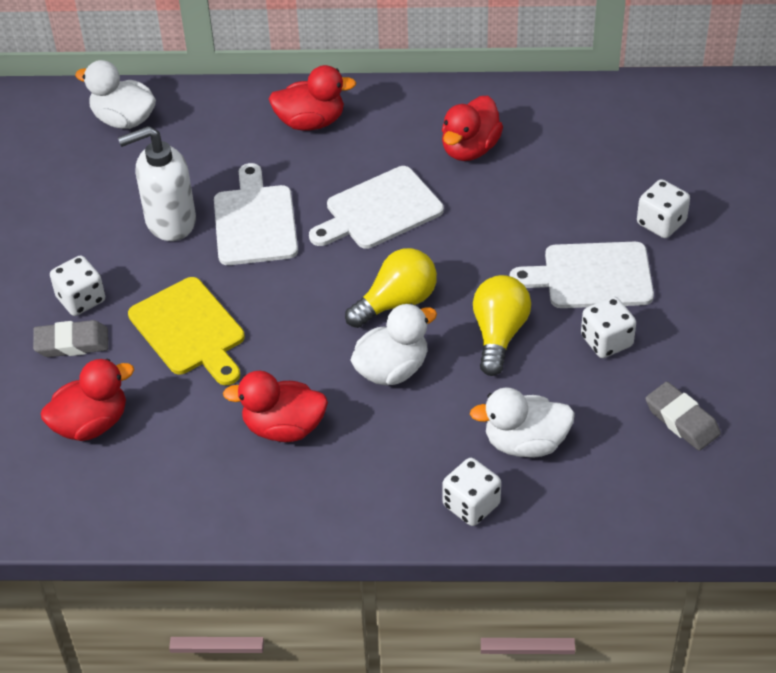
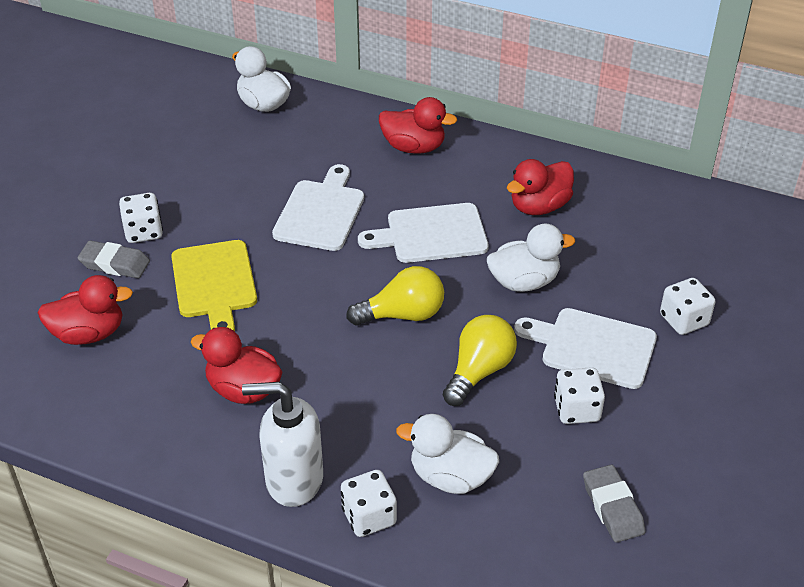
camera: 20 degrees right, 5 degrees down
(170, 221) = (251, 192): white soap dispenser -> white soap dispenser (293, 480)
(392, 369) = (366, 371): white duck -> white duck (524, 282)

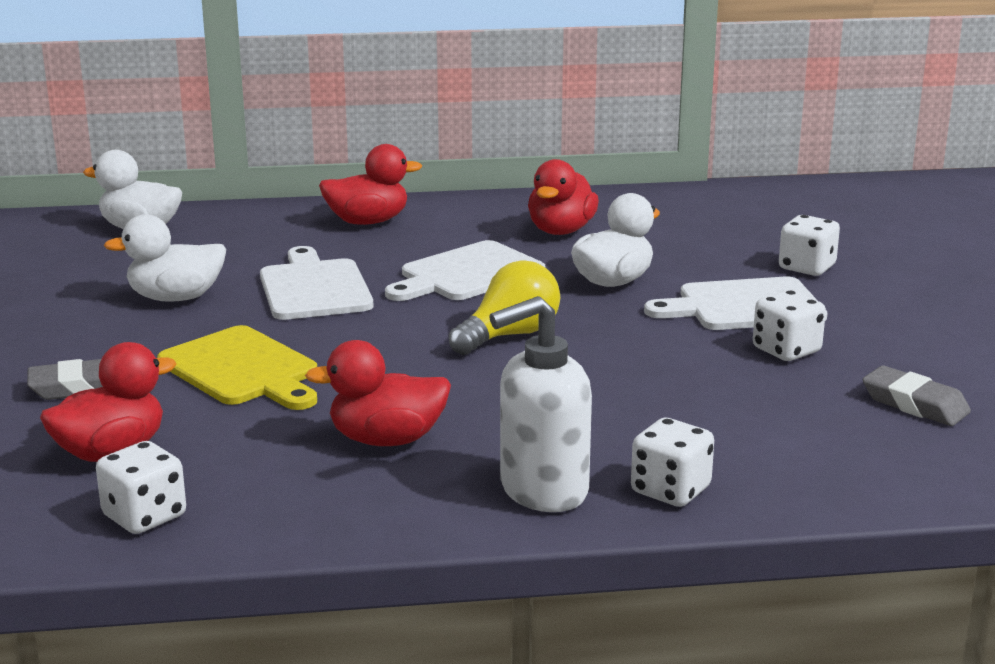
camera: 30 degrees left, 20 degrees down
(143, 232) = (92, 353): white dice -> white dice (144, 516)
(450, 477) = (721, 433): white duck -> white duck (176, 298)
(479, 371) = (649, 352): yellow light bulb -> none

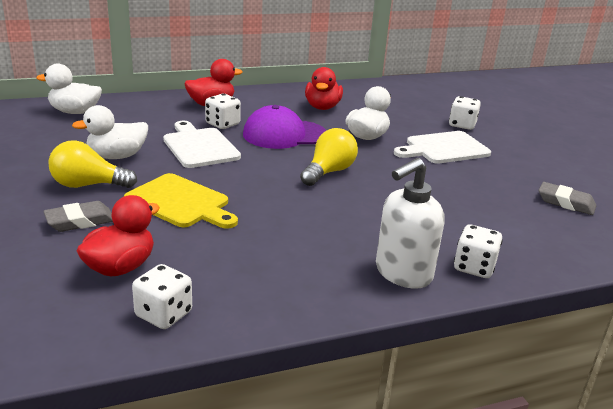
camera: 15 degrees left, 5 degrees up
(114, 338) = (88, 185): none -> yellow light bulb
(387, 440) = (293, 245): red duck -> none
(467, 274) = (284, 135): white cutting board -> purple cap
(786, 350) = (481, 174): white dice -> white dice (222, 124)

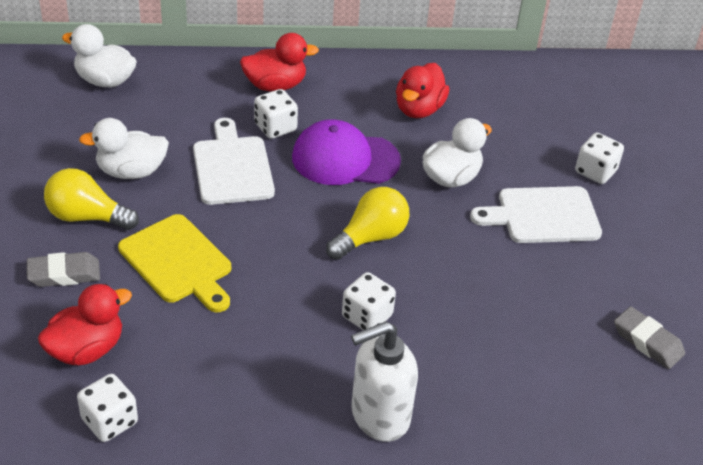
camera: 15 degrees right, 15 degrees up
(474, 267) = (466, 423): white dice -> white dice (367, 316)

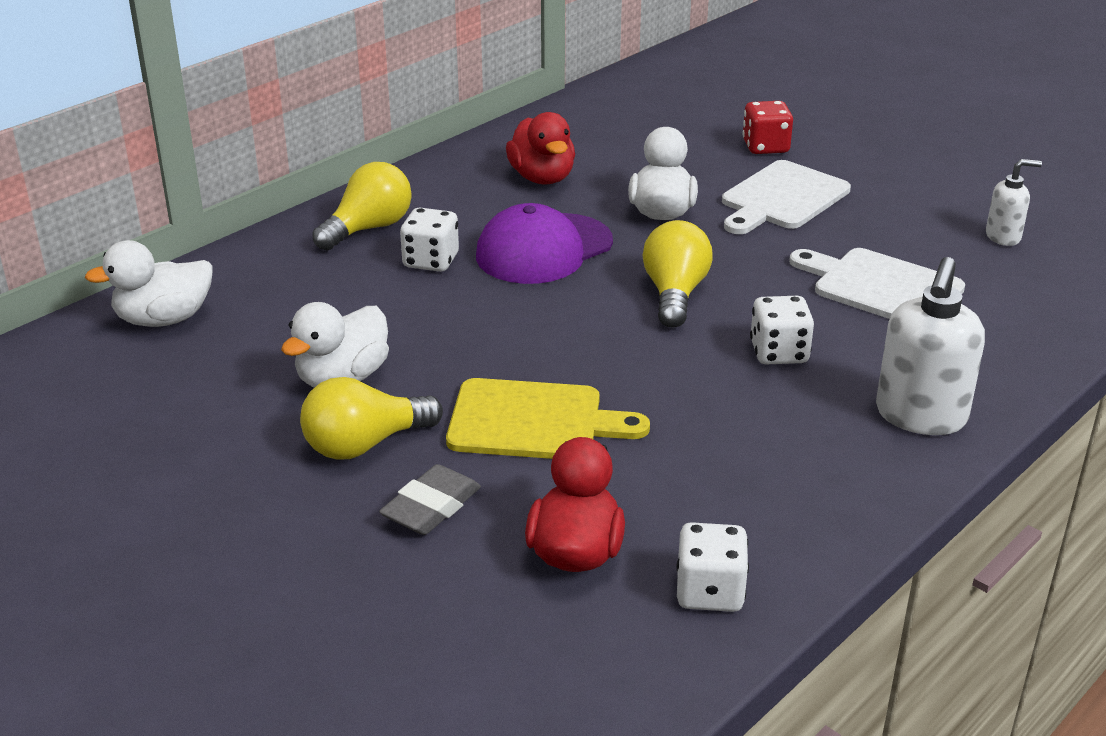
camera: 40 degrees left, 10 degrees down
(232, 167) = (445, 315): white cutting board -> white cutting board (881, 287)
(275, 85) = (368, 228): red duck -> yellow light bulb
(595, 171) = (765, 147): white dice -> red dice
(647, 341) = (1003, 237): grey eraser -> white soap dispenser

